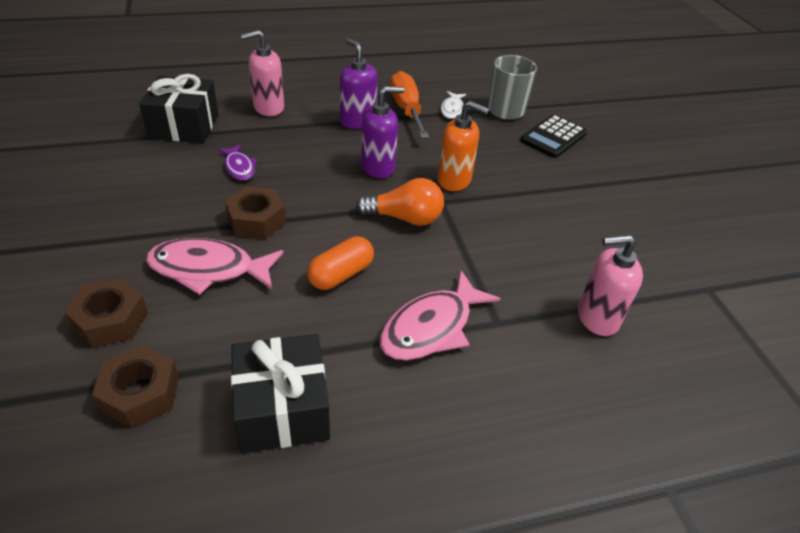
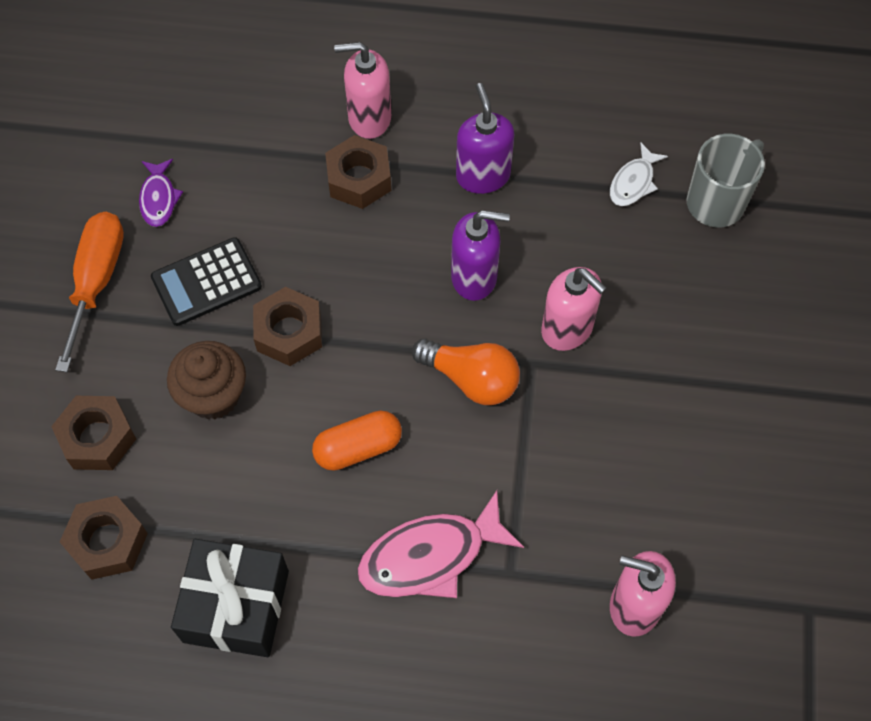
camera: 25 degrees right, 20 degrees up
(184, 126) = (248, 132): black gift -> none
(208, 269) = (213, 395): pink fish -> brown cupcake
(239, 167) = (295, 232): purple fish -> purple fish (159, 199)
(274, 135) = (359, 179): none -> brown nut
(406, 109) = (564, 166): orange screwdriver -> orange screwdriver (96, 281)
(454, 180) = (567, 329): orange soap dispenser -> pink soap dispenser
(553, 137) = (758, 279): black calculator -> black calculator (206, 282)

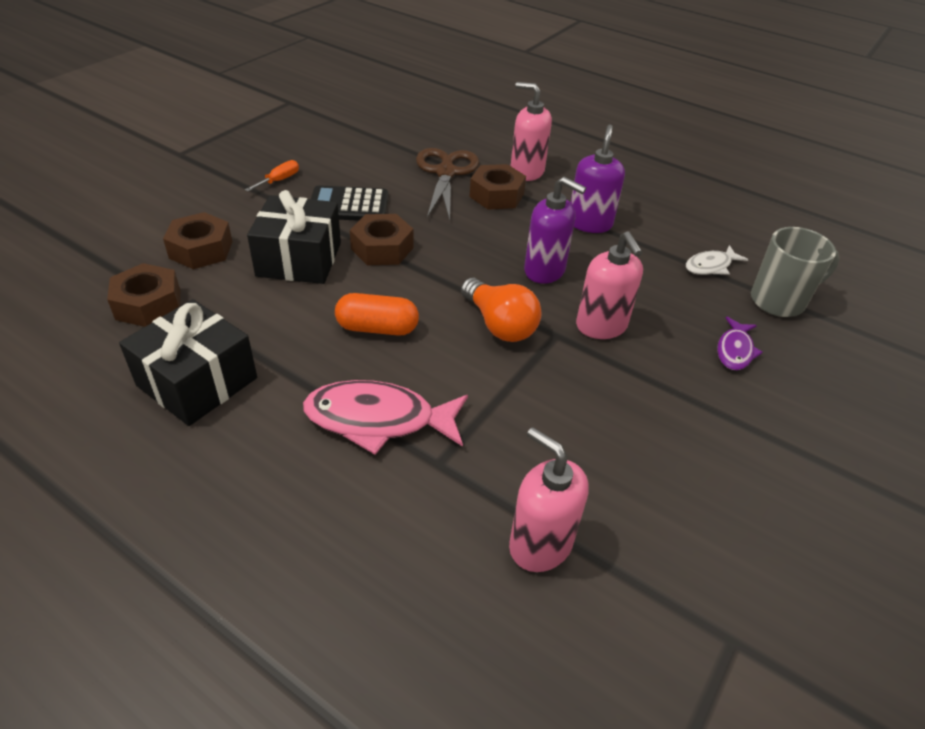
camera: 25 degrees right, 20 degrees down
(96, 281) = (279, 180): orange screwdriver -> orange screwdriver, size x0.50
(159, 199) = (355, 160): purple fish -> purple fish (735, 350)
(213, 395) = (299, 259): brown cupcake -> black gift
(279, 167) = (446, 172): none -> brown scissors

